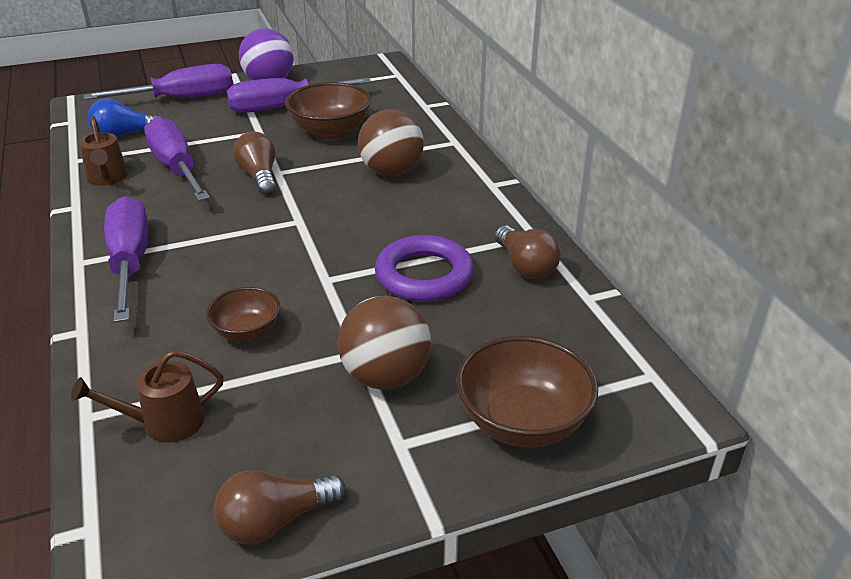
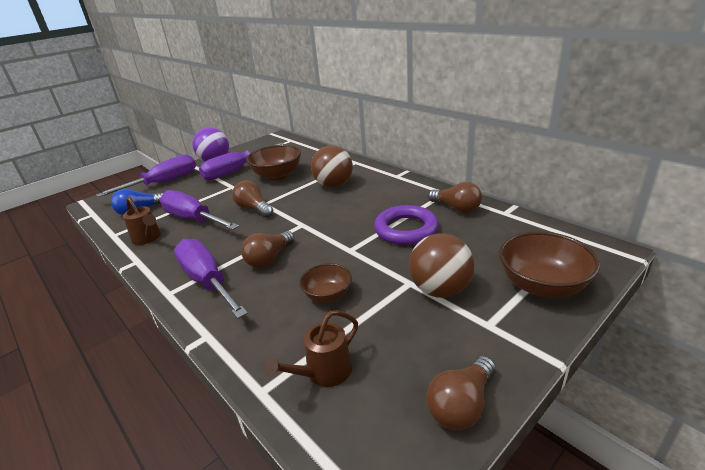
camera: 20 degrees left, 5 degrees down
(221, 257) = (269, 259): none -> brown light bulb

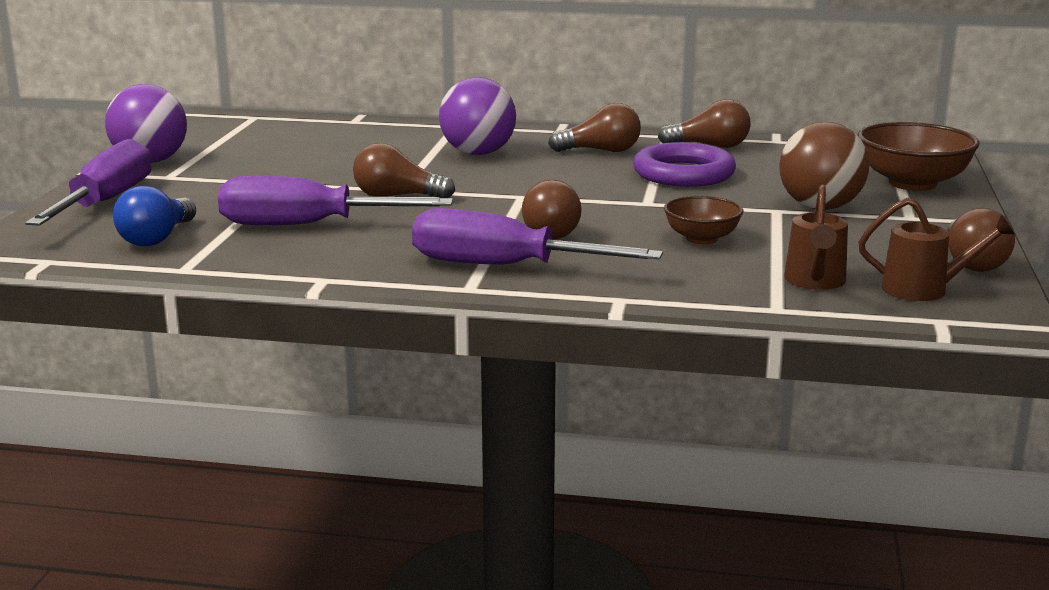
camera: 40 degrees left, 10 degrees down
(148, 238) = (274, 257): brown watering can -> brown watering can (925, 289)
(236, 171) = (238, 165): purple screwdriver -> none
(277, 175) = (343, 158): brown bowl -> none
(334, 185) = (478, 153): brown ball -> purple ball
(392, 197) = (600, 151): none -> brown light bulb

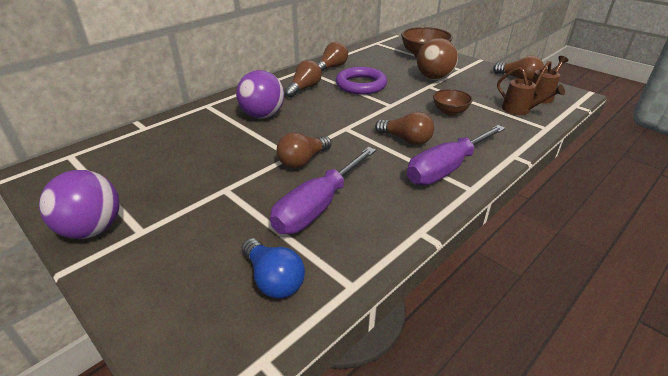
camera: 55 degrees left, 15 degrees up
(105, 202) = (156, 282): purple screwdriver -> none

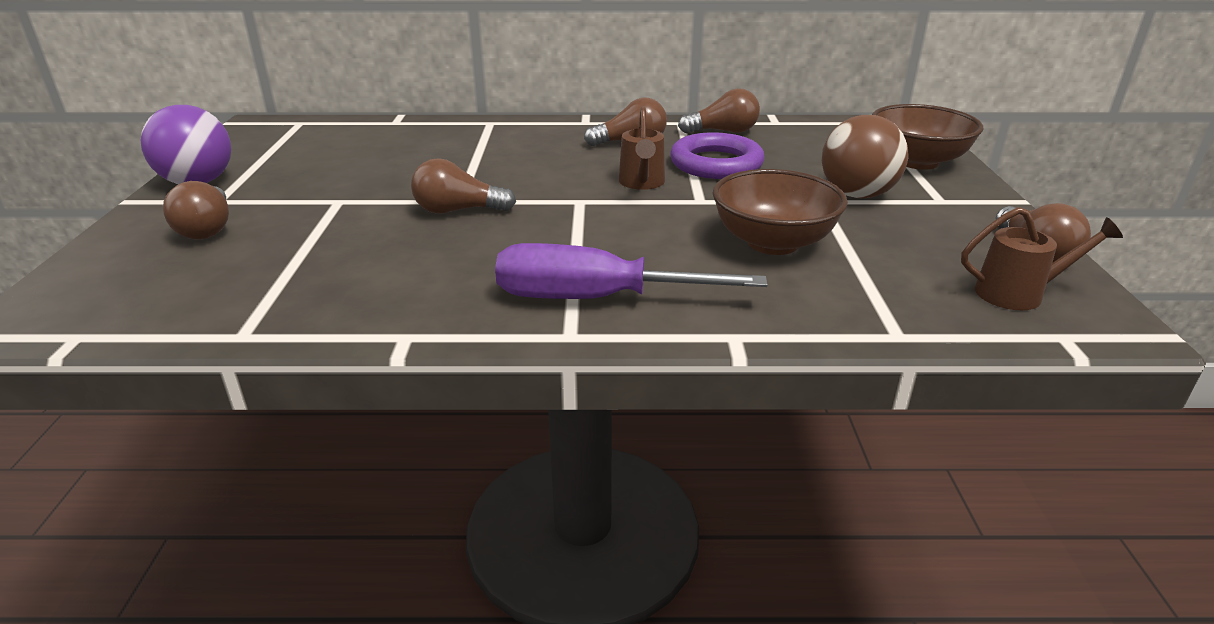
camera: 45 degrees right, 5 degrees down
(262, 115) = (520, 152): purple ball -> none
(273, 279) = (208, 289): blue light bulb -> none
(318, 206) = (373, 256): purple screwdriver -> none
(406, 140) = (623, 245): brown light bulb -> brown light bulb (207, 228)
(450, 111) = (773, 243): brown bowl -> brown bowl, size x1.67
(520, 110) = (911, 293): brown watering can -> brown watering can (642, 183)

